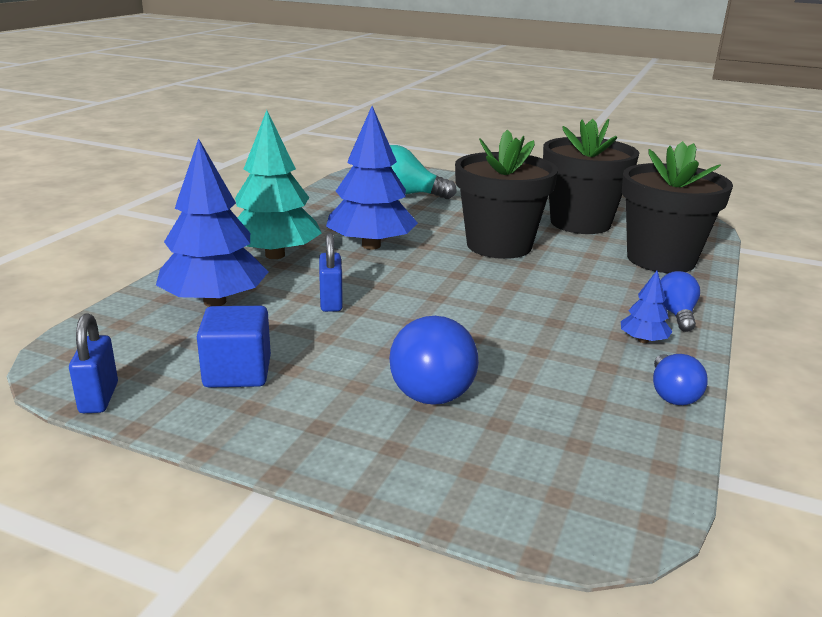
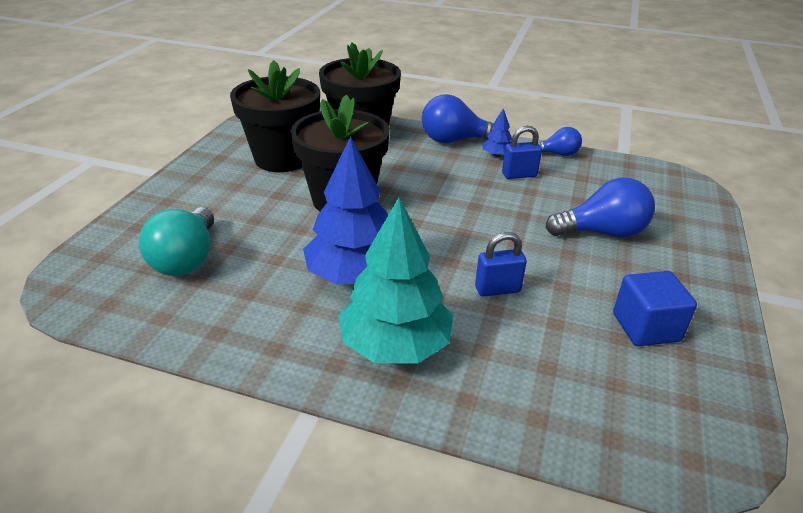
camera: 95 degrees left, 10 degrees up
(99, 398) = (740, 406): blue padlock -> blue padlock (519, 175)
(215, 301) = (530, 371): blue tree -> none
(676, 314) = (454, 140): blue light bulb -> blue light bulb, size x1.69

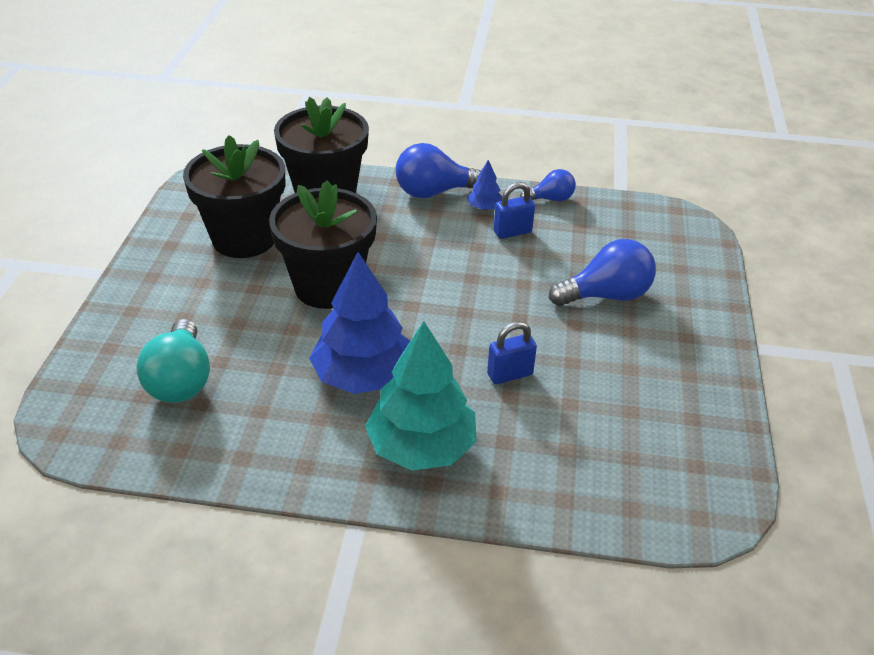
camera: 10 degrees left, 5 degrees up
(646, 327) = (654, 397): blue cube -> none

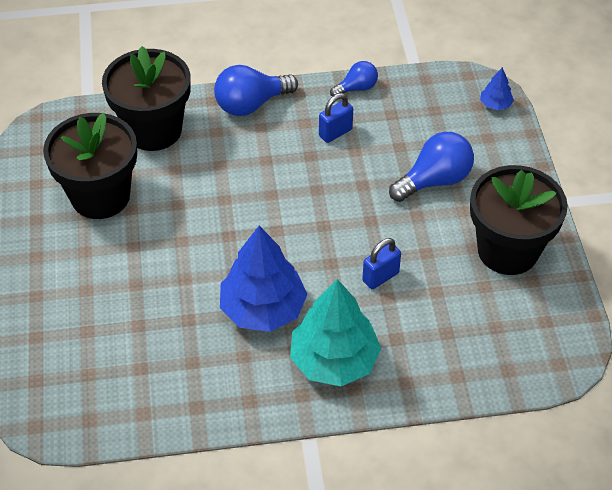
camera: 15 degrees left, 10 degrees up
(180, 380) = (113, 352): turquoise light bulb -> none
(328, 286) = (197, 229): black flower pot -> black flower pot (507, 250)
(484, 207) = (302, 111): blue tree -> blue tree (495, 104)

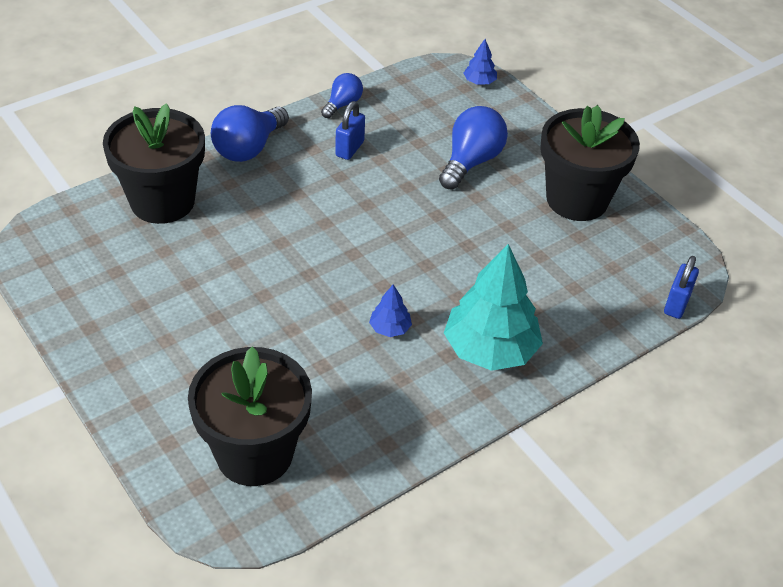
camera: 30 degrees left, 5 degrees down
(100, 196) = (147, 281): black flower pot -> black flower pot (254, 453)
(263, 309) = (390, 328): blue tree -> blue tree, size x0.44
(380, 277) = (481, 260): blue padlock -> blue padlock (676, 304)

